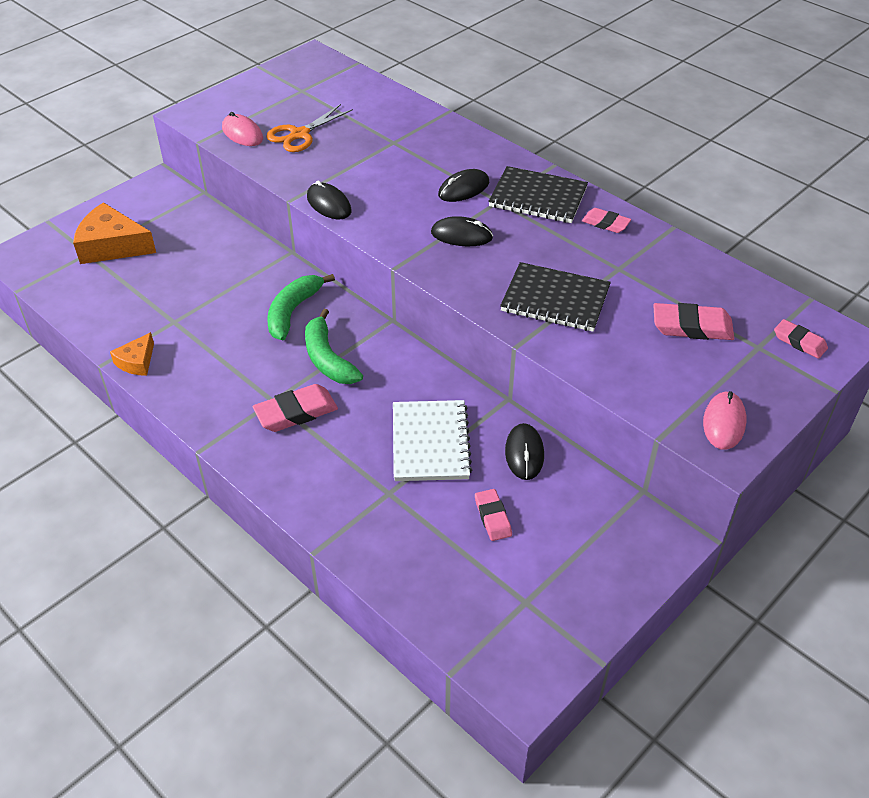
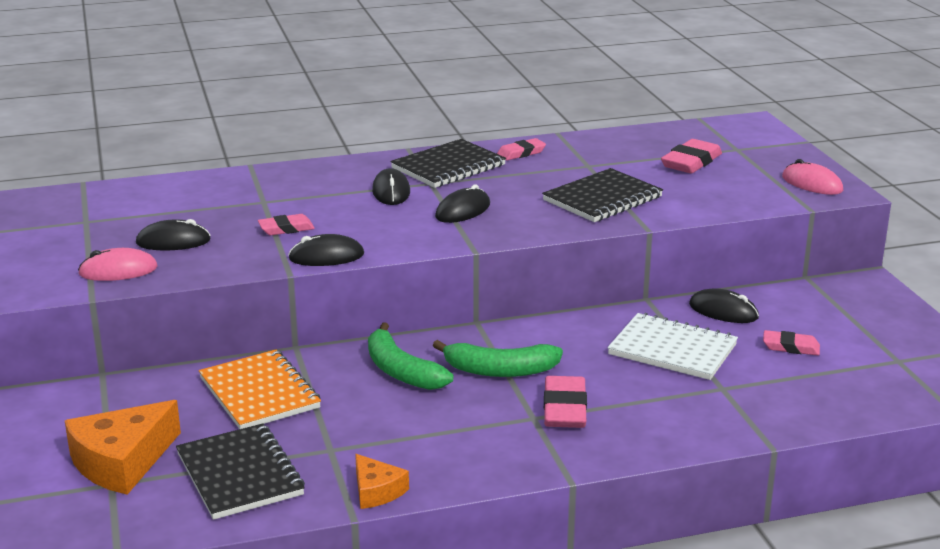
camera: 60 degrees left, 20 degrees down
(123, 297) = (239, 474): none -> black notebook
(222, 262) = (259, 393): none -> orange notebook
(300, 134) = (173, 241): orange scissors -> black mouse
(799, 342) = (744, 135): pink eraser -> pink eraser (286, 229)

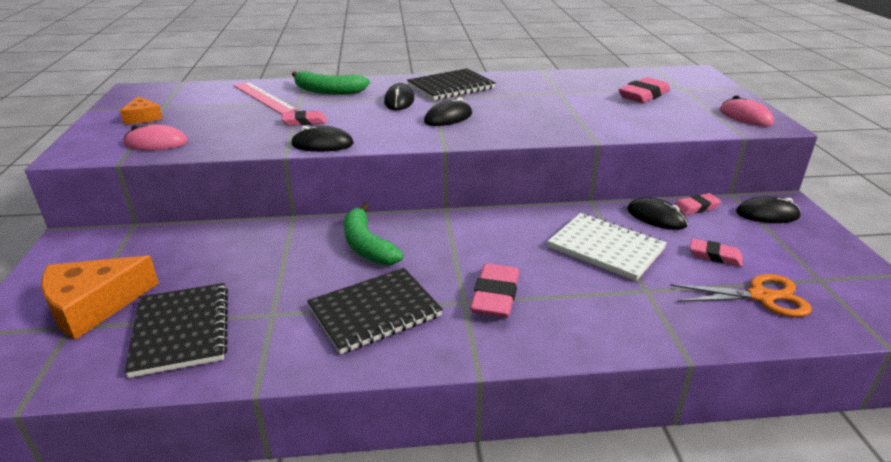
camera: 10 degrees right, 5 degrees up
(173, 241) = (214, 125): black mouse -> black mouse (767, 214)
(211, 199) = (263, 97): none -> pink ruler
(259, 393) = (242, 253): orange notebook -> none
(376, 491) = (291, 364): orange cheese -> orange cheese (143, 117)
(499, 370) = (449, 253): green banana -> green banana (328, 91)
(521, 153) = (510, 81): pink eraser -> pink eraser (696, 207)
(602, 199) = (564, 116): black notebook -> black notebook (374, 312)
(838, 383) = (760, 296): none -> orange scissors

